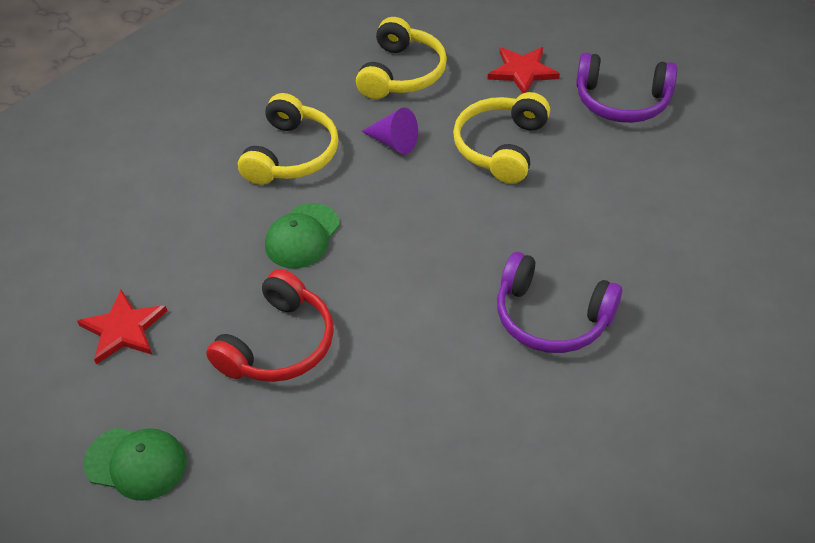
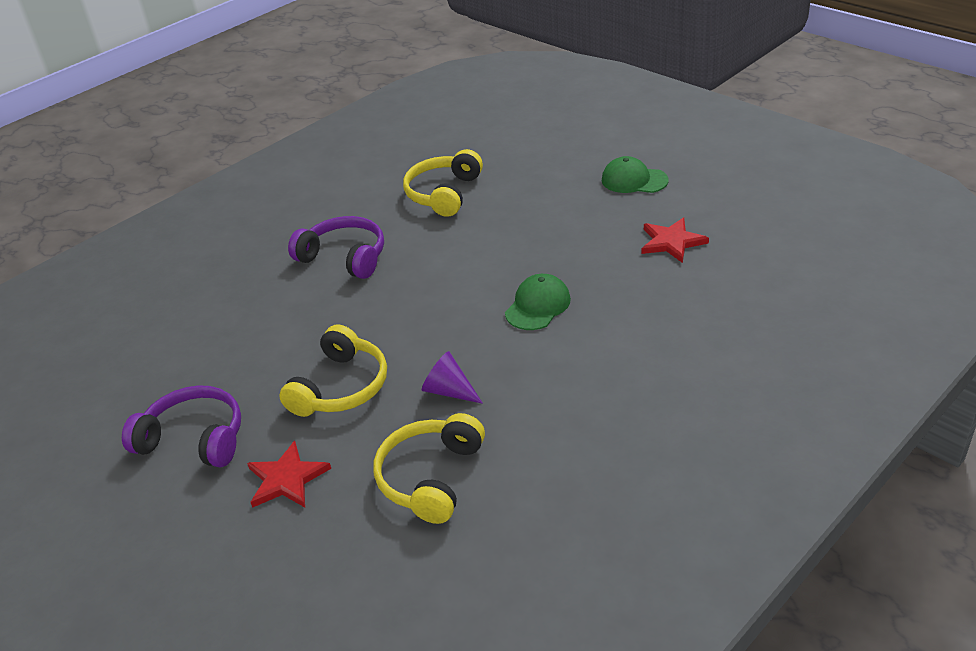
camera: 175 degrees left, 10 degrees down
(279, 344) = (549, 237): red headphones -> none
(292, 154) = (555, 377): yellow headphones -> yellow headphones (443, 193)

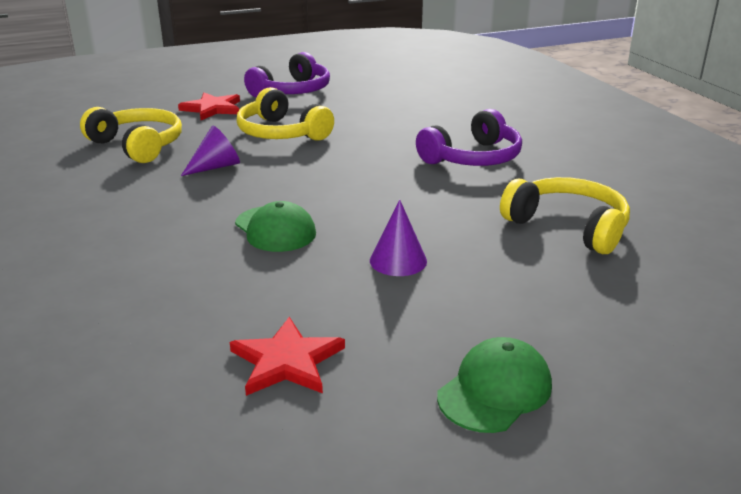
camera: 110 degrees right, 10 degrees down
(539, 241) = (398, 260): none -> purple cone

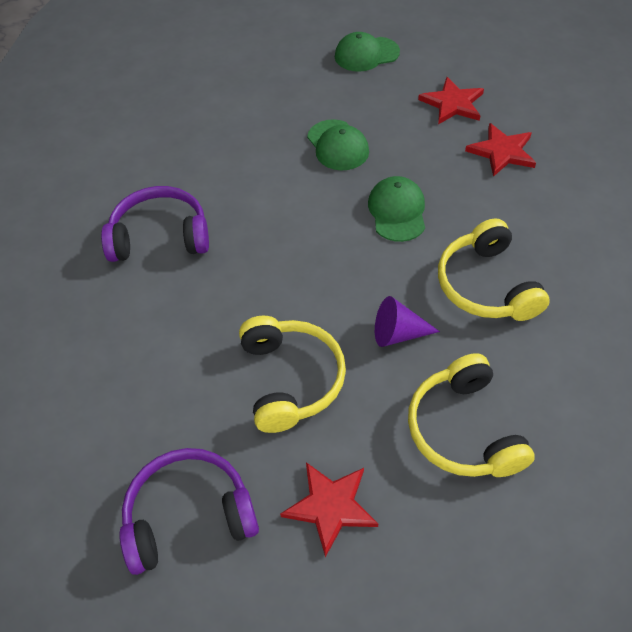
camera: 145 degrees left, 25 degrees up
(177, 321) = (502, 152): none -> red star
(398, 260) = (338, 145): purple cone -> green cap
(568, 226) = (199, 129): yellow headphones -> yellow headphones (486, 285)

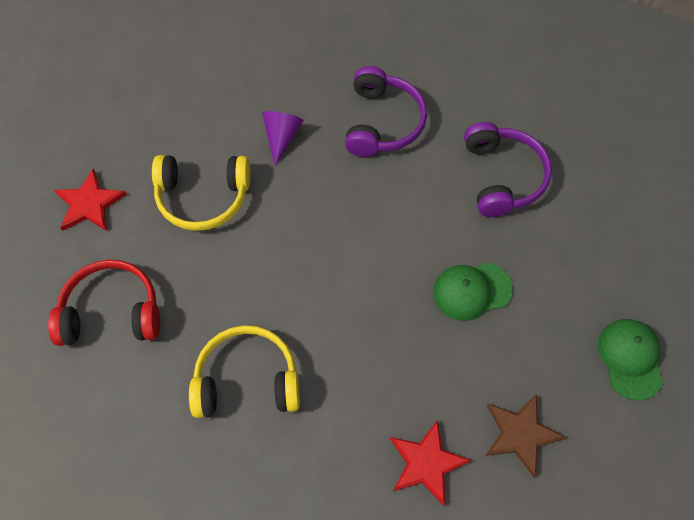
camera: 100 degrees right, 10 degrees up
(188, 515) = (119, 118): purple headphones -> purple headphones (503, 176)
(397, 211) = (363, 325): green cap -> none
(398, 333) = (219, 287): purple cone -> purple cone (282, 137)
(452, 103) = (521, 434): red star -> brown star
(463, 430) = (112, 312): yellow headphones -> red headphones

